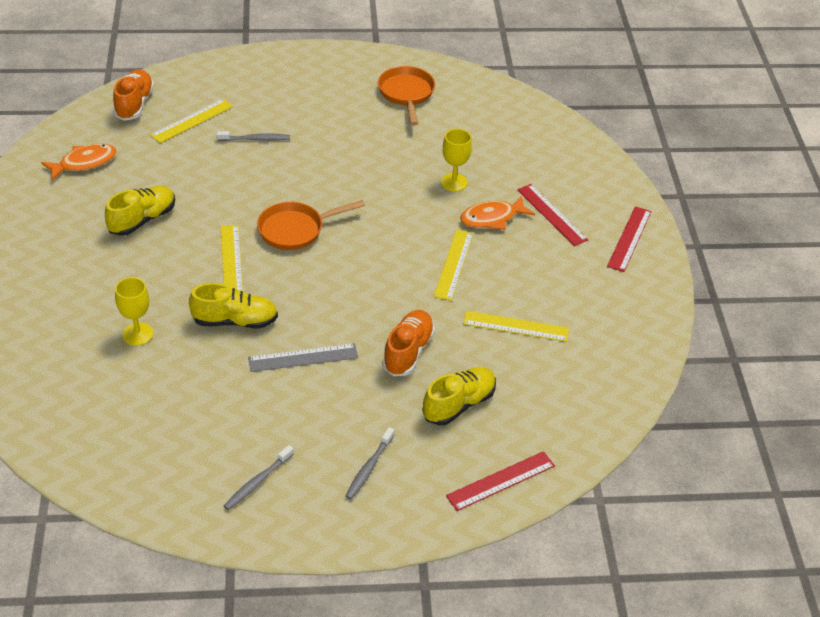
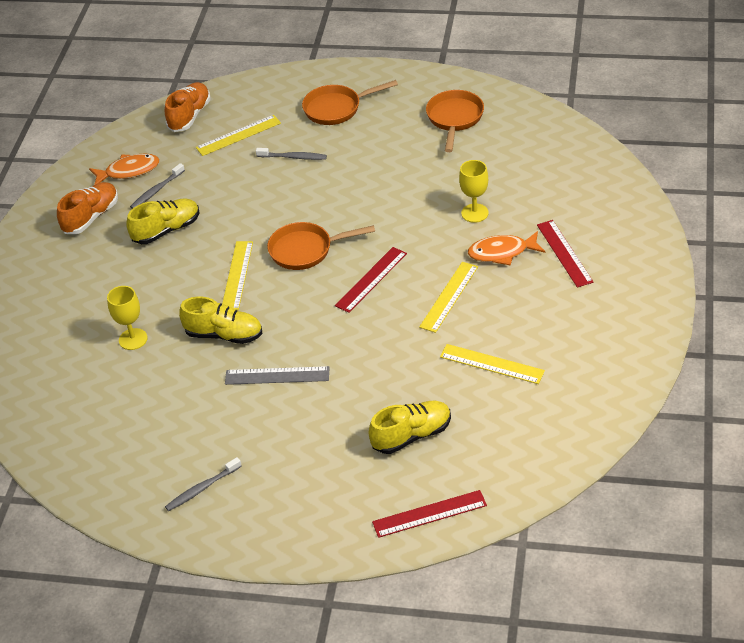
camera: 20 degrees right, 0 degrees up
(286, 90) = (336, 108): none -> orange pan
(369, 468) = (308, 487): grey toothbrush -> grey toothbrush (156, 190)
(408, 352) = (378, 379): orange shoe -> orange shoe (91, 217)
(629, 238) = (637, 284): red ruler -> red ruler (371, 279)

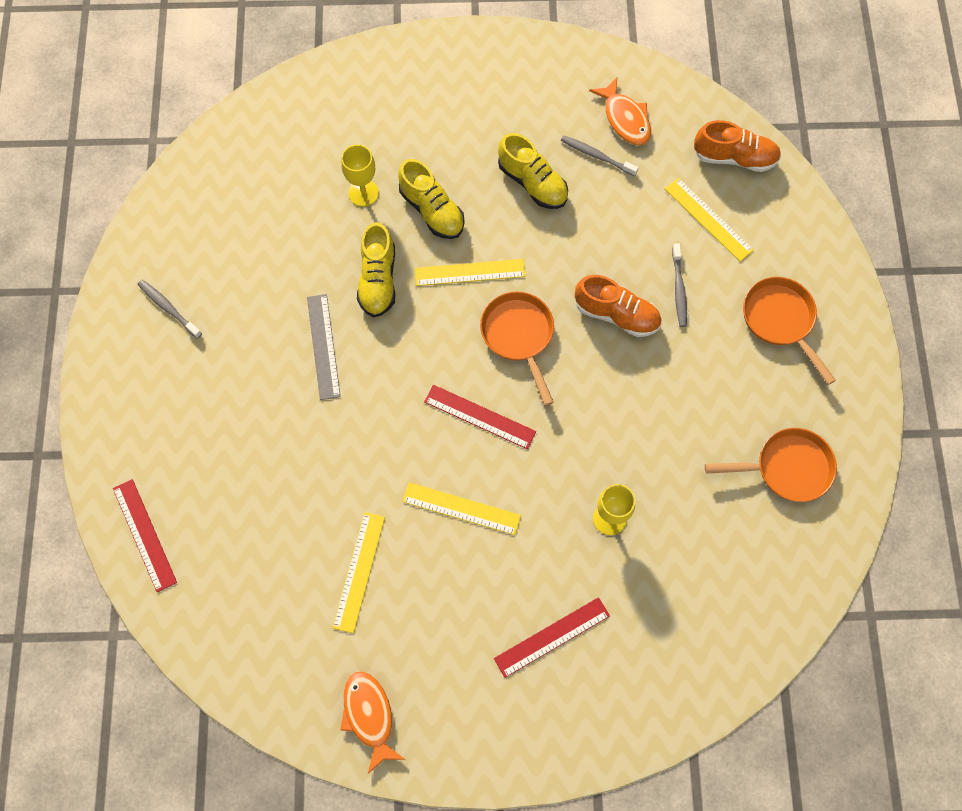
camera: 75 degrees right, 25 degrees up
(91, 217) = (543, 102): orange shoe -> orange shoe (616, 314)
(411, 435) = (248, 500): yellow shoe -> yellow shoe (432, 210)
(502, 252) = (543, 560): orange fish -> orange fish (369, 716)

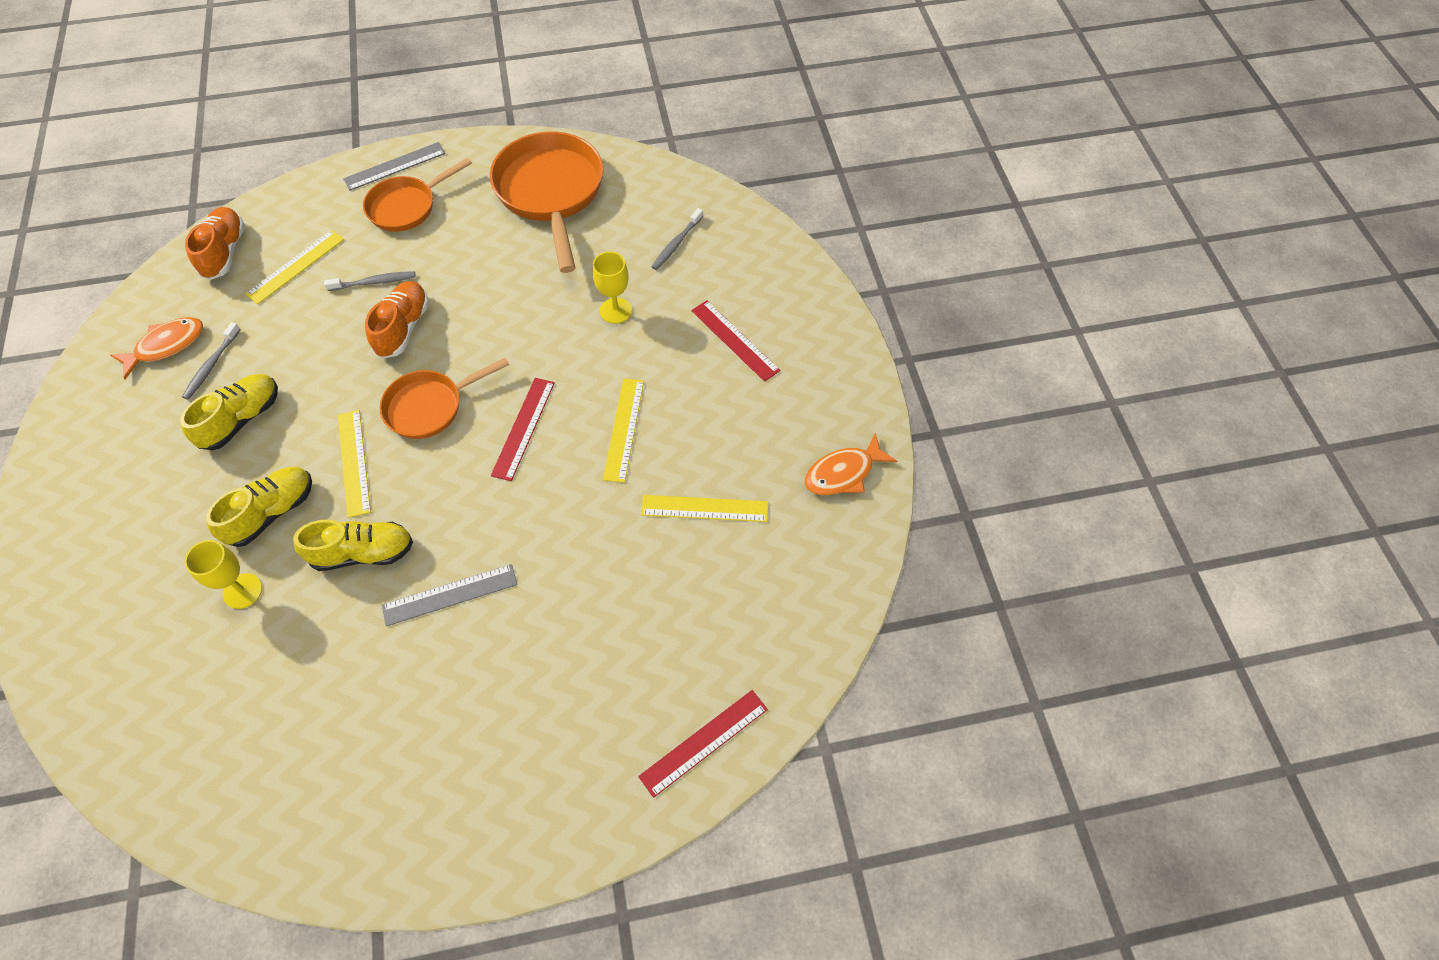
camera: 100 degrees left, 10 degrees down
(168, 308) = (403, 794): grey toothbrush -> grey toothbrush (676, 244)
(787, 468) = (551, 193): orange pan -> orange pan, size x1.65
(842, 309) = (395, 166): none -> grey ruler

